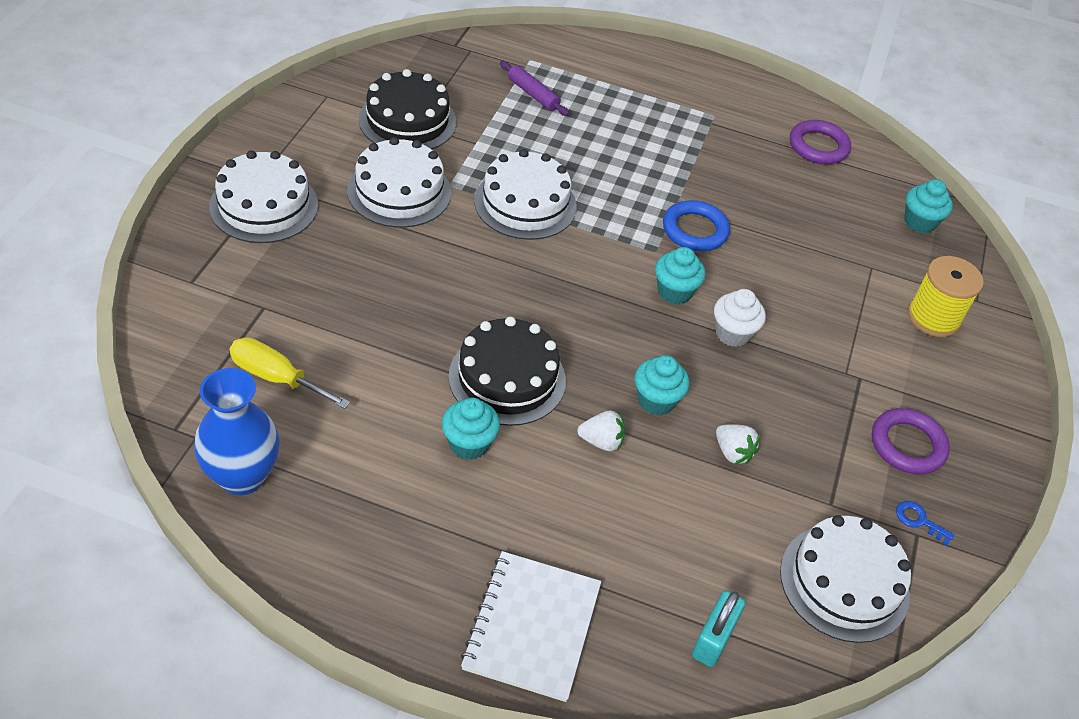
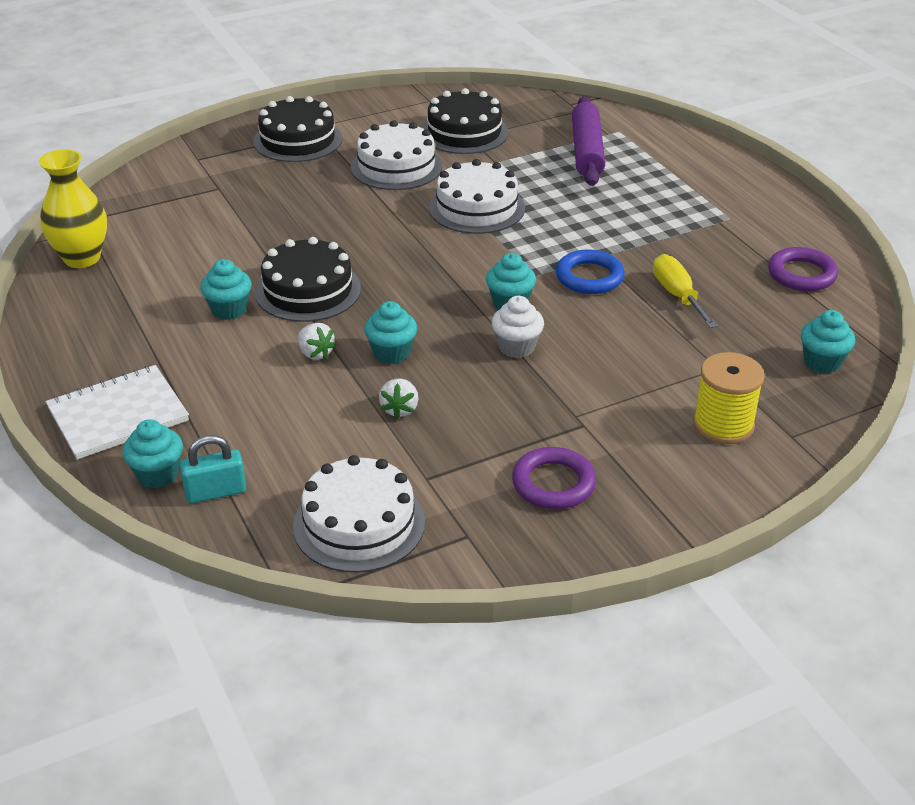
camera: 50 degrees right, 10 degrees down
(242, 476) = (82, 258): blue vase -> yellow vase
(264, 205) = (297, 140): white cake -> black cake
(276, 377) = (172, 223): yellow screwdriver -> yellow screwdriver (677, 295)
(533, 94) = (587, 151): purple rolling pin -> purple rolling pin, size x1.79
(648, 660) = (157, 474): none -> turquoise cupcake
(919, 521) = (482, 529): blue key -> none

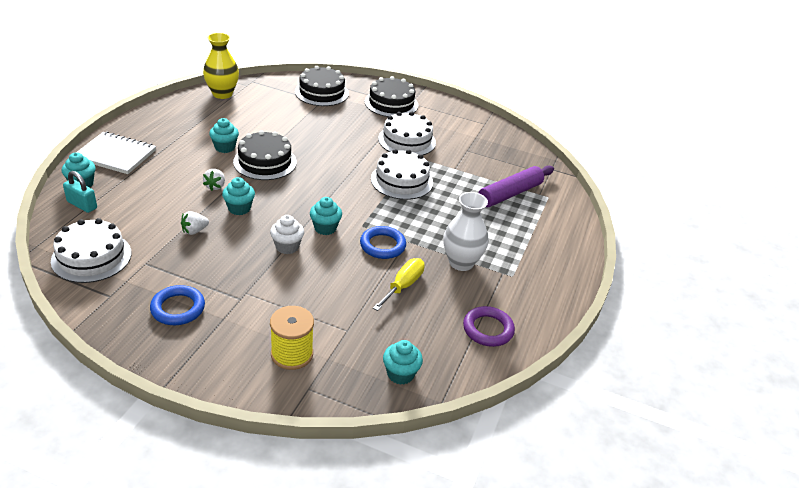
camera: 45 degrees right, 0 degrees up
(464, 132) = (469, 147): black cake -> black cake (321, 92)
(553, 483) = (178, 308): purple ring -> blue ring
(675, 239) = (461, 262): none -> white vase

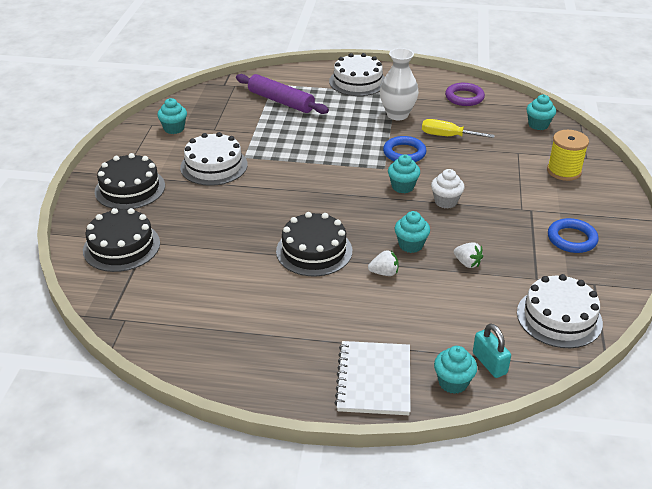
camera: 100 degrees left, 0 degrees up
(82, 205) = (489, 363): turquoise padlock -> turquoise padlock turned 45 degrees counterclockwise
(222, 94) = (162, 335): yellow vase -> none
(225, 147) = (301, 290): turquoise cupcake -> turquoise cupcake (174, 129)
(402, 181) = (295, 158): white cake -> white cake (357, 81)

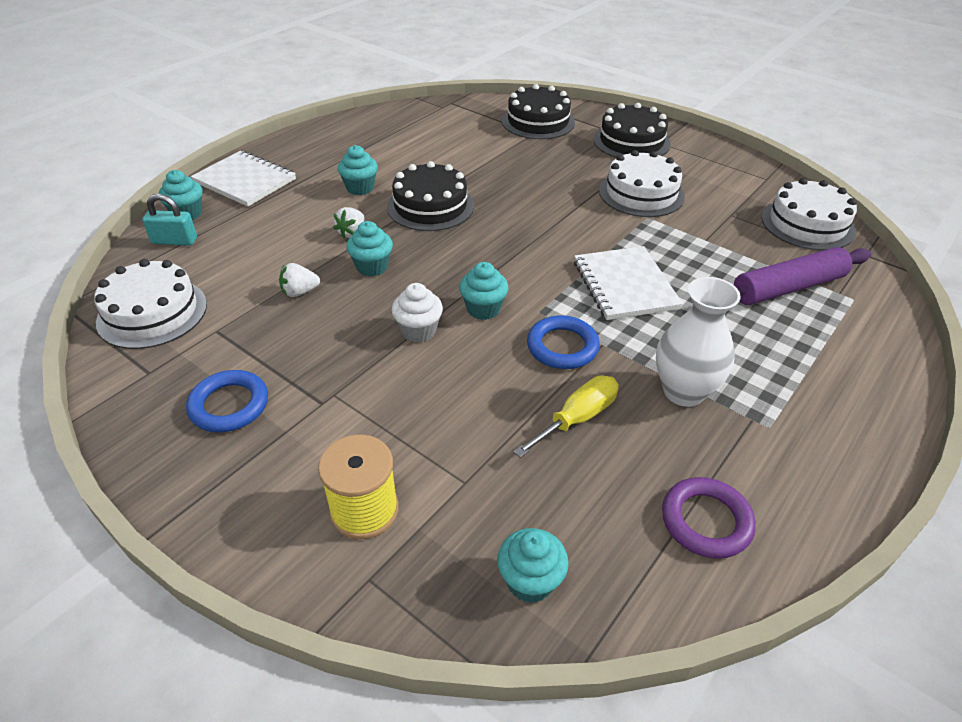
camera: 120 degrees right, 5 degrees up
(174, 129) = (747, 189): turquoise cupcake -> turquoise cupcake (360, 188)
(329, 148) = (625, 285): none -> white notebook
(357, 81) = (833, 395): white cake -> white cake (807, 224)

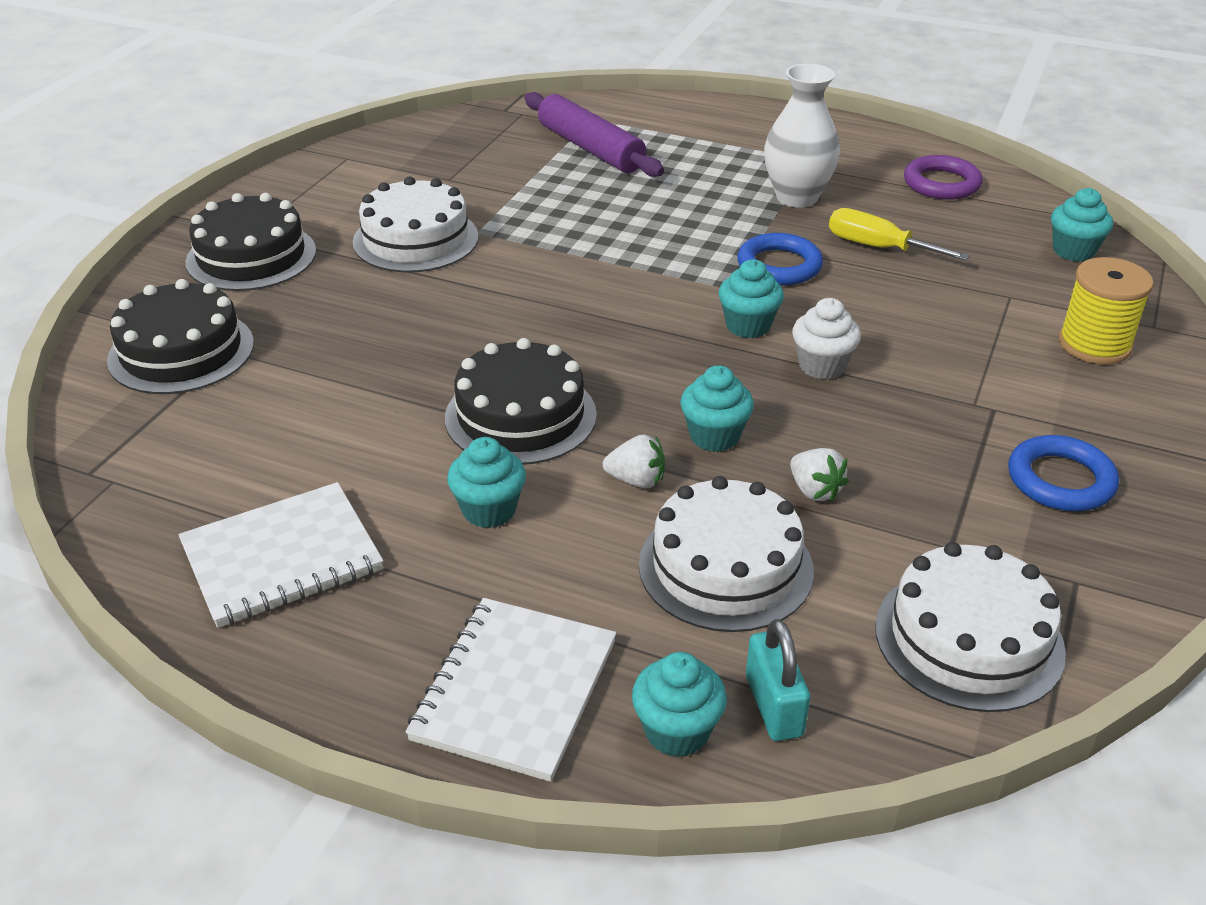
camera: 105 degrees left, 5 degrees down
(625, 285) = (640, 237): white notebook -> white notebook (282, 558)
(807, 224) = (453, 136): white cake -> white cake (725, 567)

